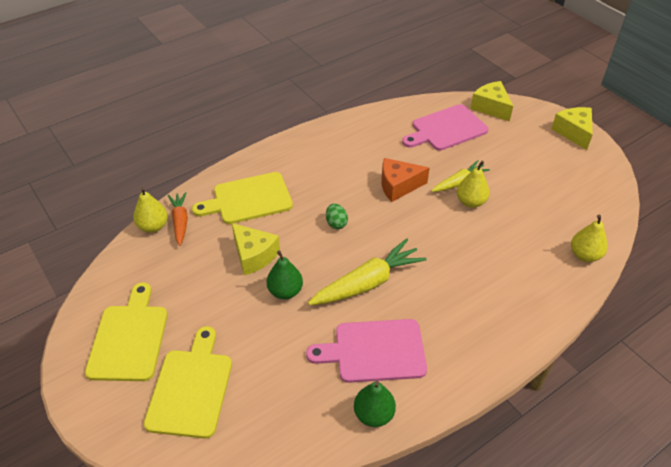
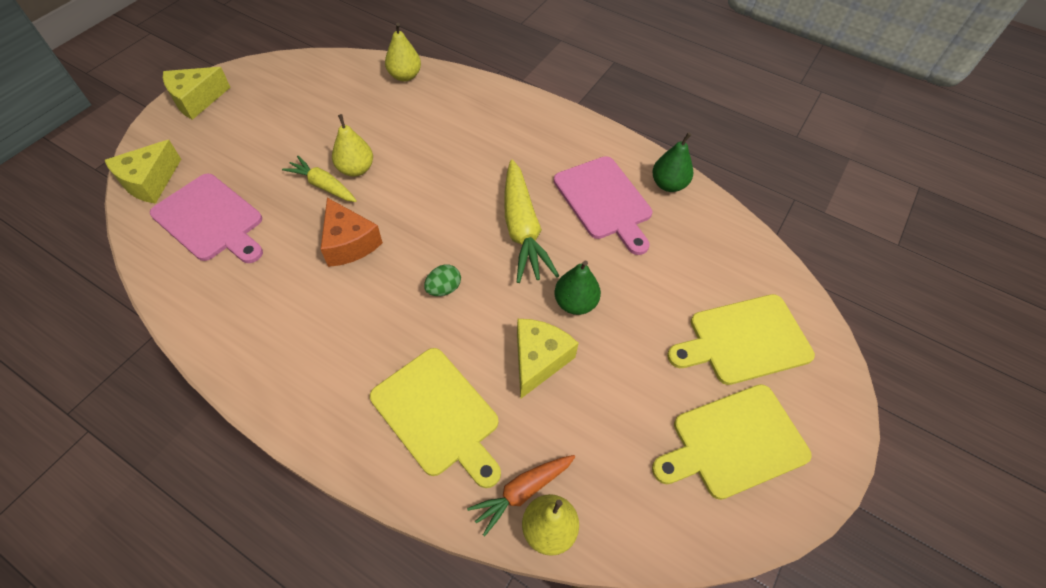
camera: 115 degrees left, 10 degrees up
(368, 282) = (522, 230): yellow carrot -> yellow carrot turned 135 degrees counterclockwise

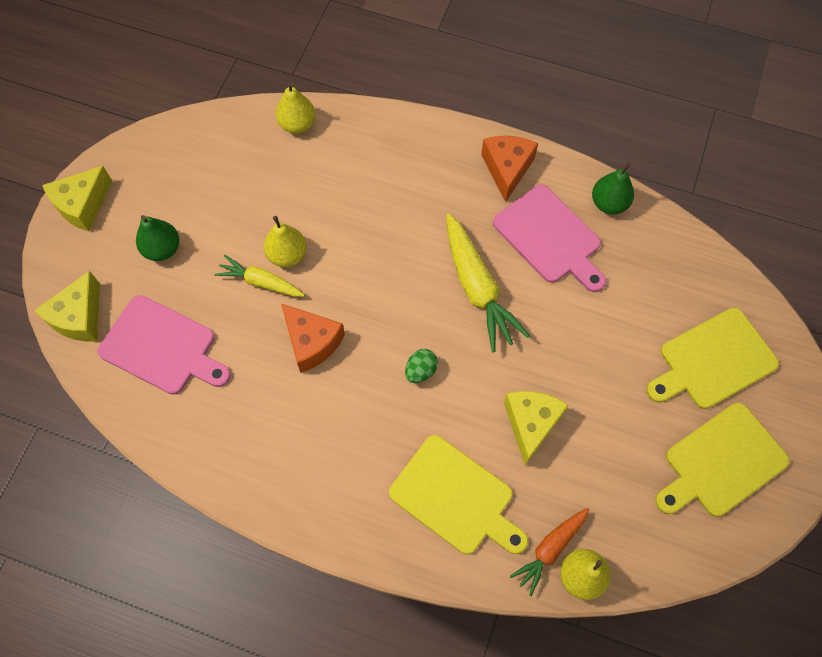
camera: 10 degrees left, 10 degrees up
(575, 303) = (549, 357): green pear -> green pear (162, 249)
(580, 141) = (507, 169): none -> orange cheese

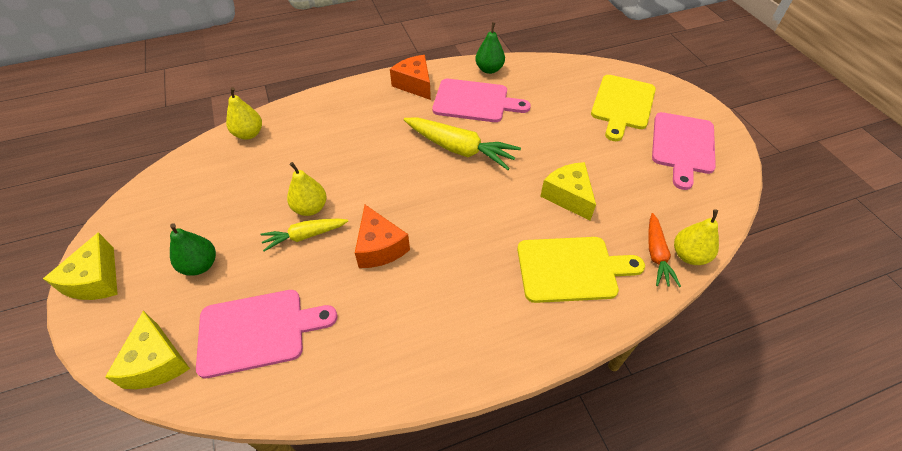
camera: 40 degrees left, 15 degrees down
(312, 342) = (379, 247): orange cheese -> orange cheese turned 60 degrees clockwise
(421, 371) = (471, 214): green egg -> none
(721, 462) = (682, 146): yellow cutting board -> pink cutting board

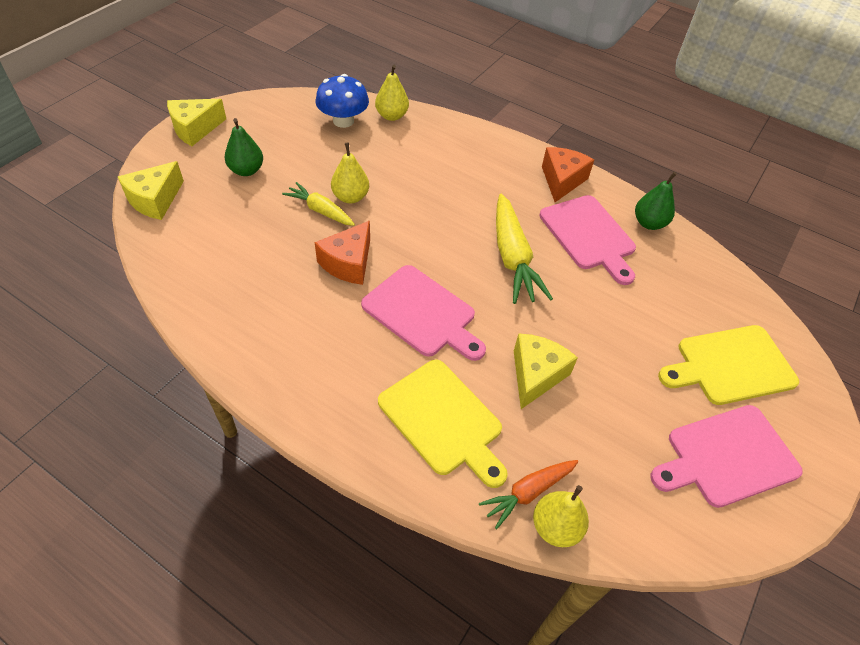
camera: 50 degrees right, 0 degrees up
(218, 166) = (343, 121): none -> blue mushroom
(257, 331) = (215, 236): pink cutting board -> pink cutting board (422, 313)

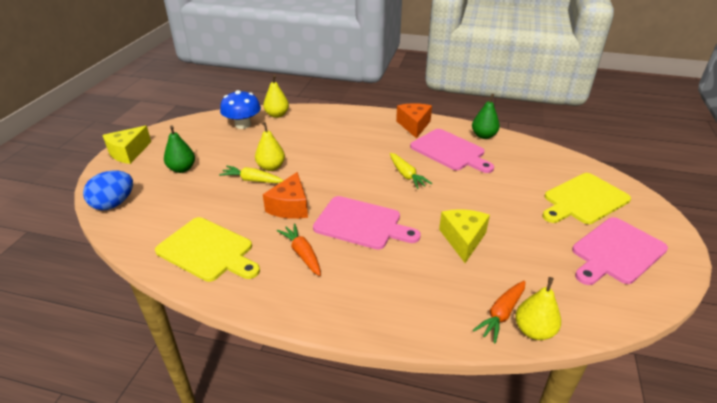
camera: 15 degrees left, 15 degrees down
(155, 200) = (114, 204): yellow cheese -> blue egg
(334, 333) = (302, 253): none -> orange carrot
(443, 420) = (414, 286): yellow cutting board -> yellow cutting board (208, 250)
(512, 258) = (406, 175): yellow carrot -> yellow carrot, size x0.60

